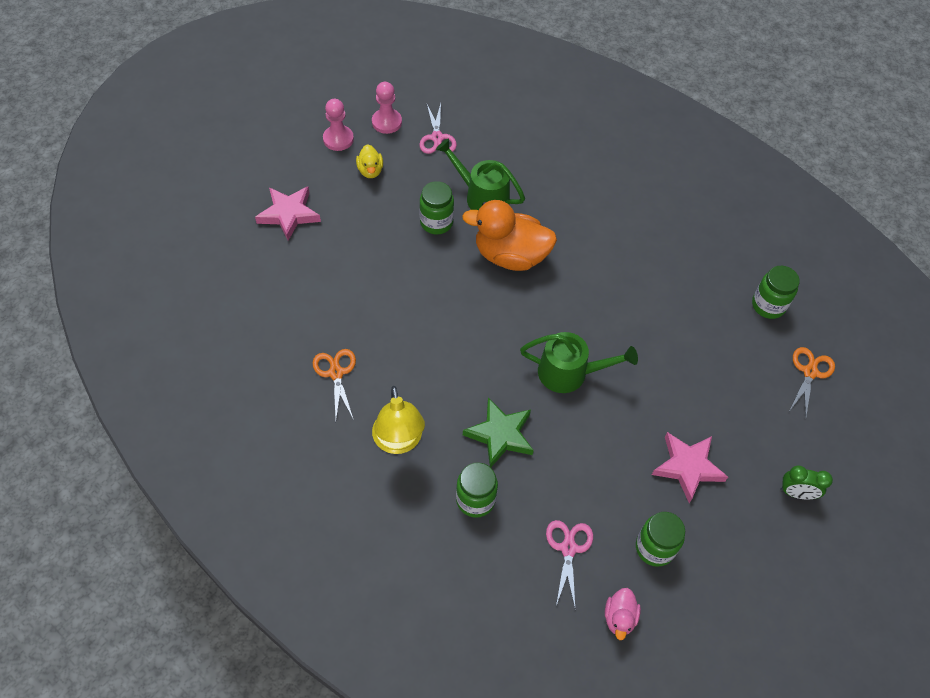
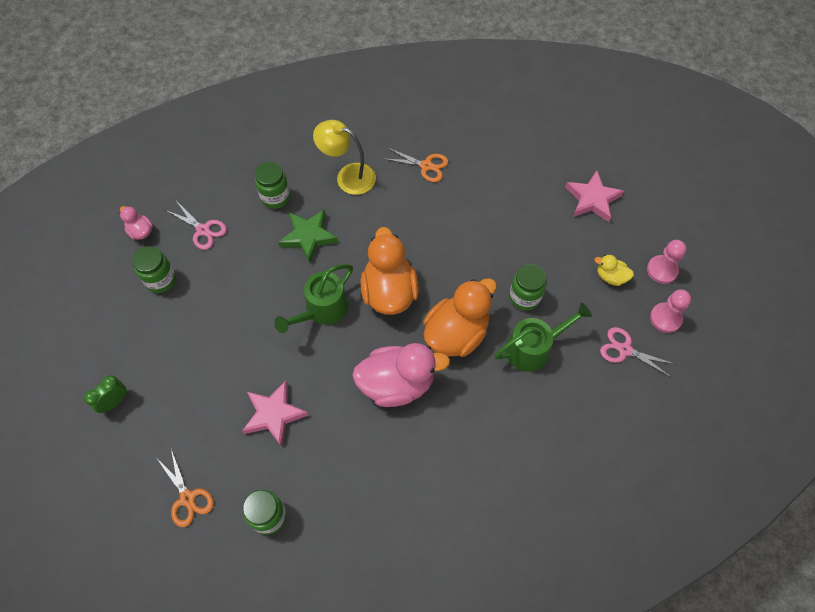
camera: 125 degrees right, 5 degrees up
(509, 328) = (389, 292): none -> orange duck
(590, 276) = (397, 383): none -> pink duck
(687, 467) = (193, 340): pink star -> pink star (274, 414)

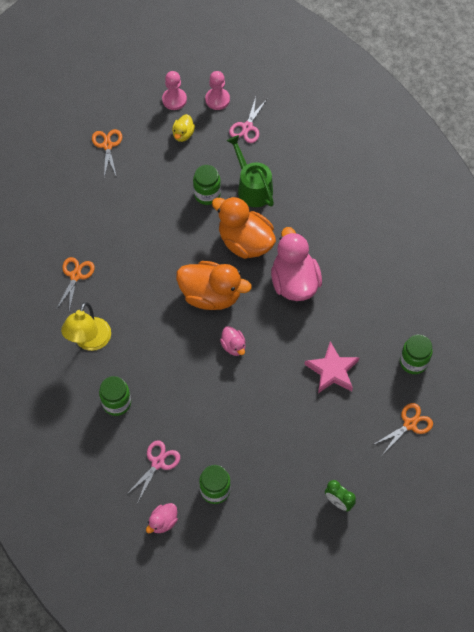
camera: 95 degrees left, 0 degrees up
(308, 236) = (159, 367): green star -> none
(322, 310) = (233, 346): green watering can -> pink duck
(389, 292) = (211, 295): orange duck -> orange duck turned 150 degrees counterclockwise
(592, 199) = (107, 145): pink star -> orange scissors

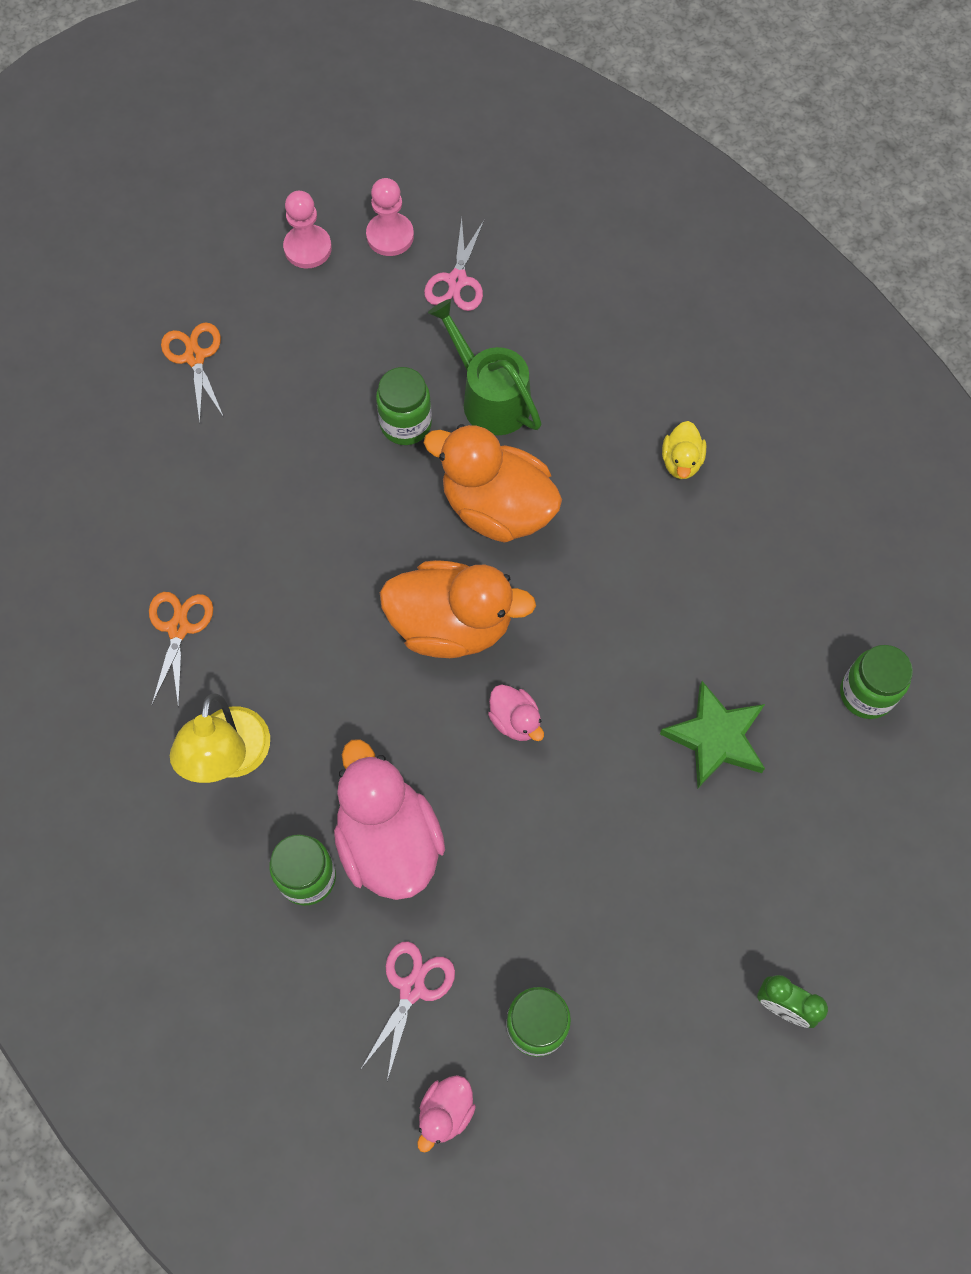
camera: 10 degrees left, 5 degrees up
(183, 134) = (337, 313): yellow duck -> yellow duck (681, 461)
(294, 282) = (607, 572): pink duck -> pink duck (388, 841)
(332, 370) = (715, 737): pink star -> green star
(410, 424) = (886, 821): orange scissors -> none

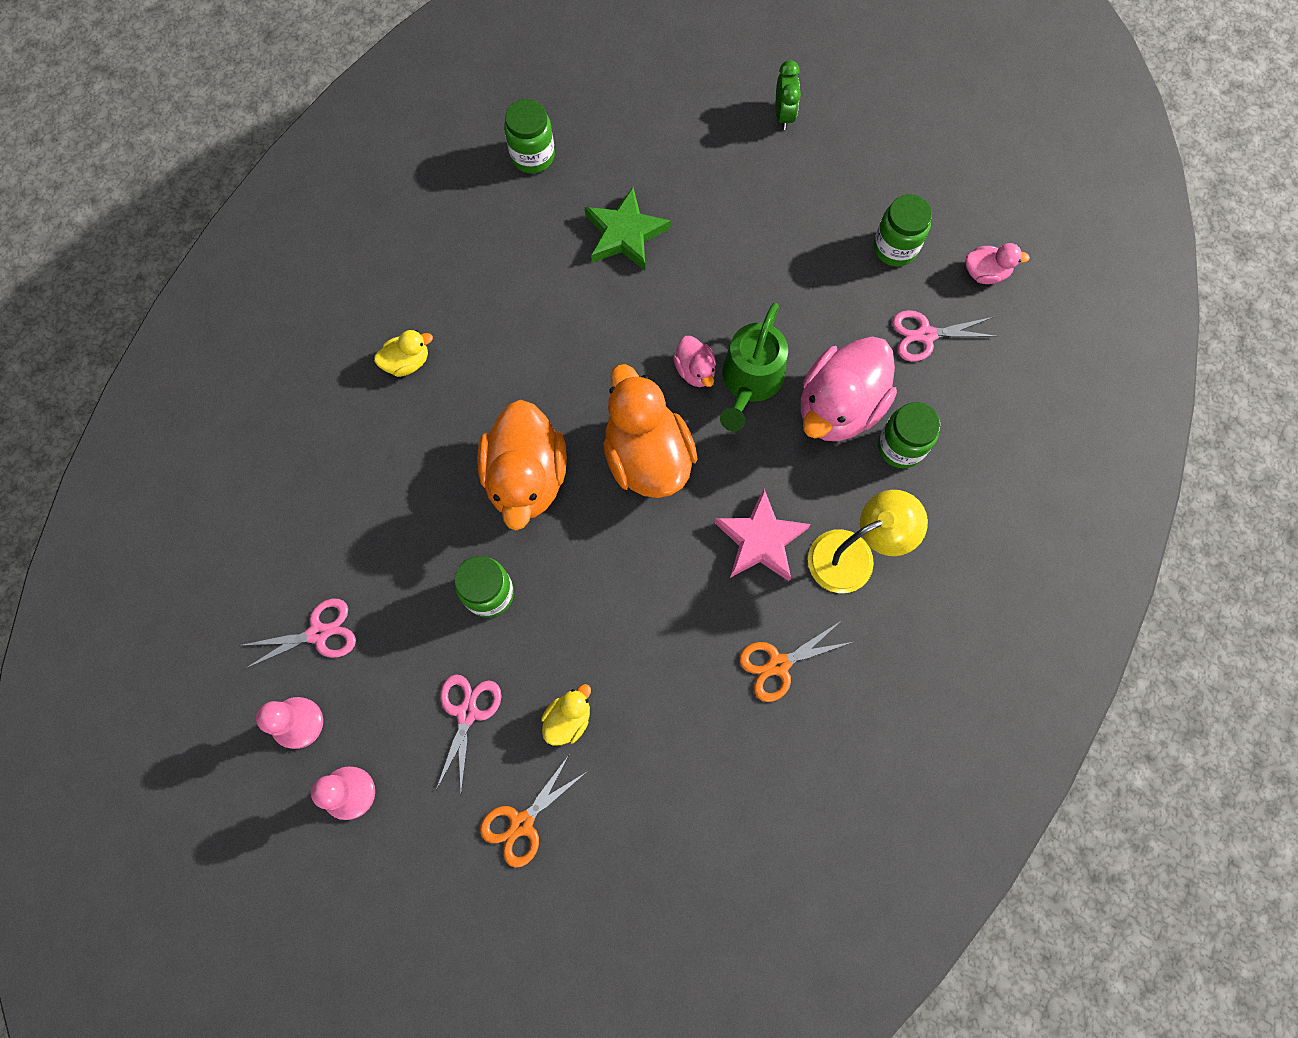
camera: 120 degrees left, 5 degrees up
(253, 432) = (568, 719): none -> yellow duck
(302, 680) = (760, 540): none -> pink star
(312, 359) = (467, 713): none -> pink scissors
(489, 397) = (425, 539): green watering can -> green watering can (750, 381)
(515, 720) = (695, 370): pink duck -> pink duck turned 135 degrees clockwise

